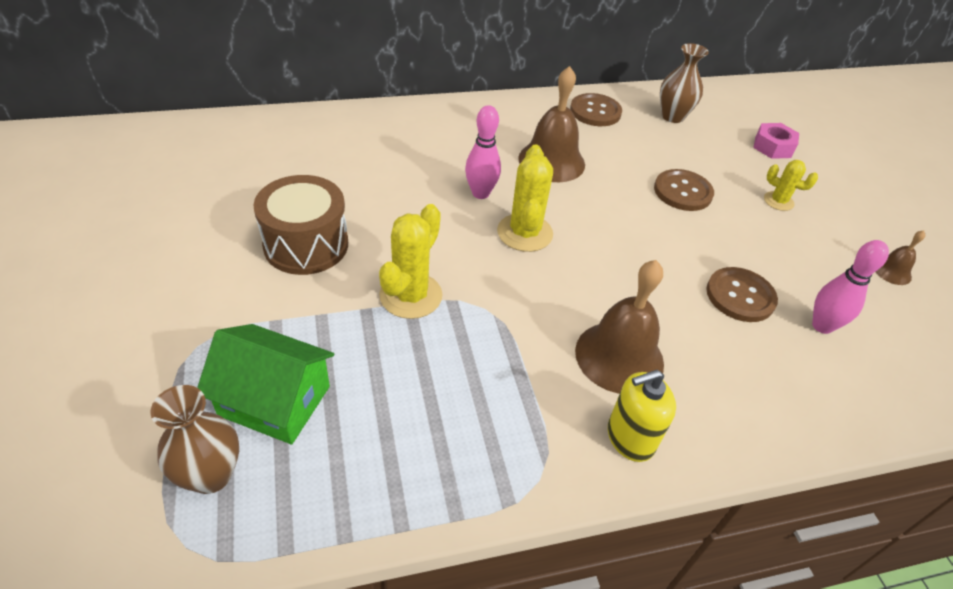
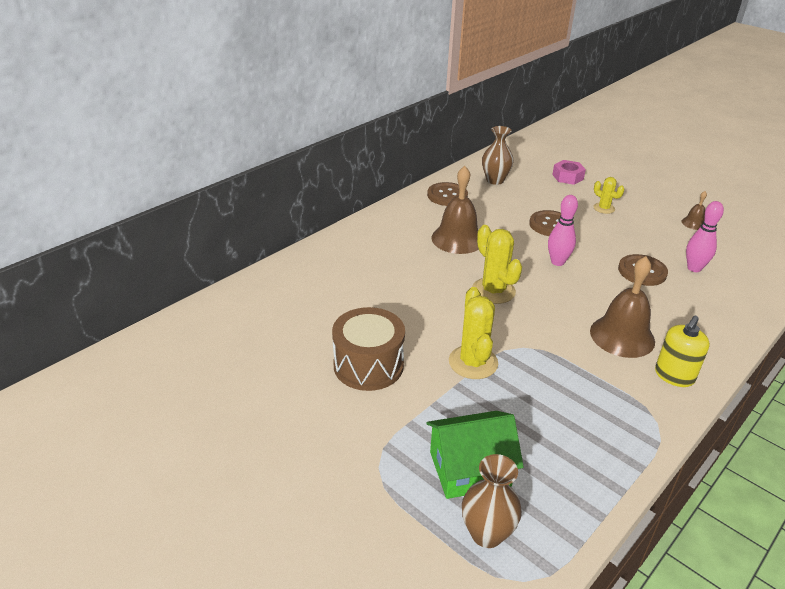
camera: 30 degrees left, 10 degrees down
(480, 193) = (439, 279): pink bowling pin -> pink bowling pin (557, 262)
(778, 201) = (604, 208): yellow cactus -> yellow cactus turned 45 degrees clockwise

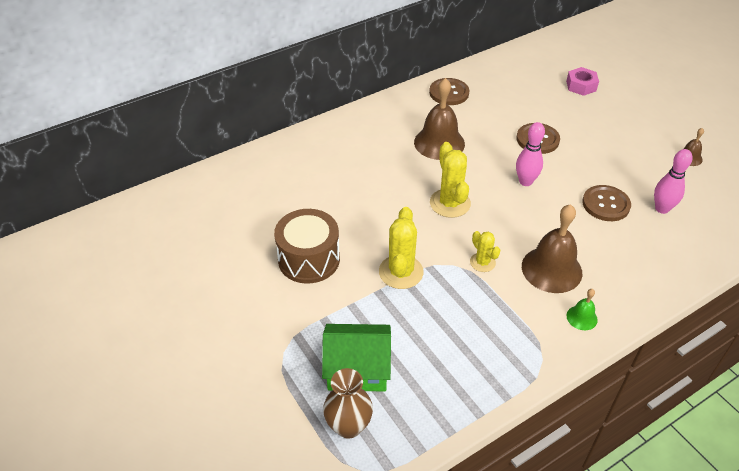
camera: 15 degrees right, 10 degrees up
(495, 180) = (504, 81): brown vase -> none
(604, 208) = (601, 128): yellow cactus -> yellow cactus (482, 262)
(674, 376) = (582, 317): yellow soap dispenser -> green bell

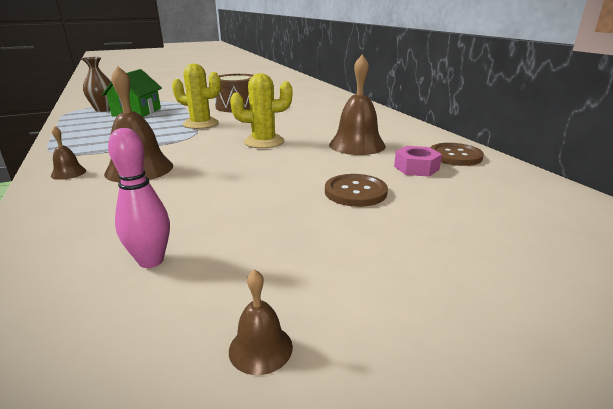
camera: 100 degrees right, 20 degrees down
(482, 262) = (181, 146): yellow cactus -> none
(525, 182) = (275, 174): pink bowling pin -> none
(581, 86) = (524, 255): pink nut -> pink nut (416, 168)
(582, 317) = (68, 173): green bell -> brown bell
(605, 204) = (201, 215): brown button -> none

